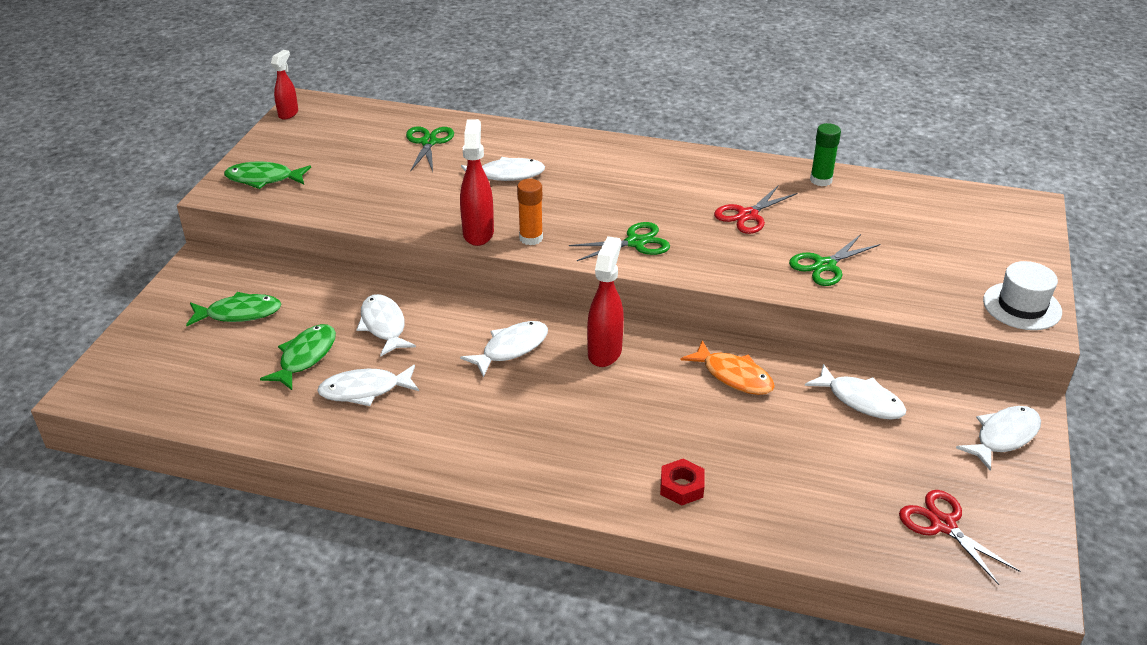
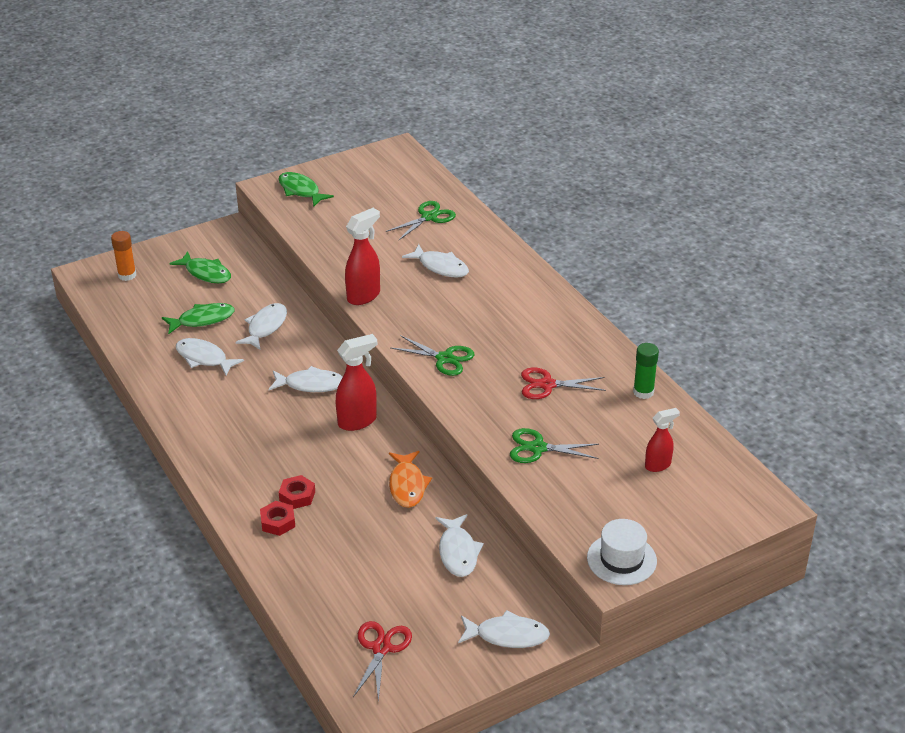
camera: 45 degrees right, 0 degrees up
(288, 113) = (377, 151): red spray bottle -> red spray bottle (658, 465)
(531, 238) = (388, 317): orange glue stick -> orange glue stick (127, 275)
(660, 451) = (297, 496): none -> red nut

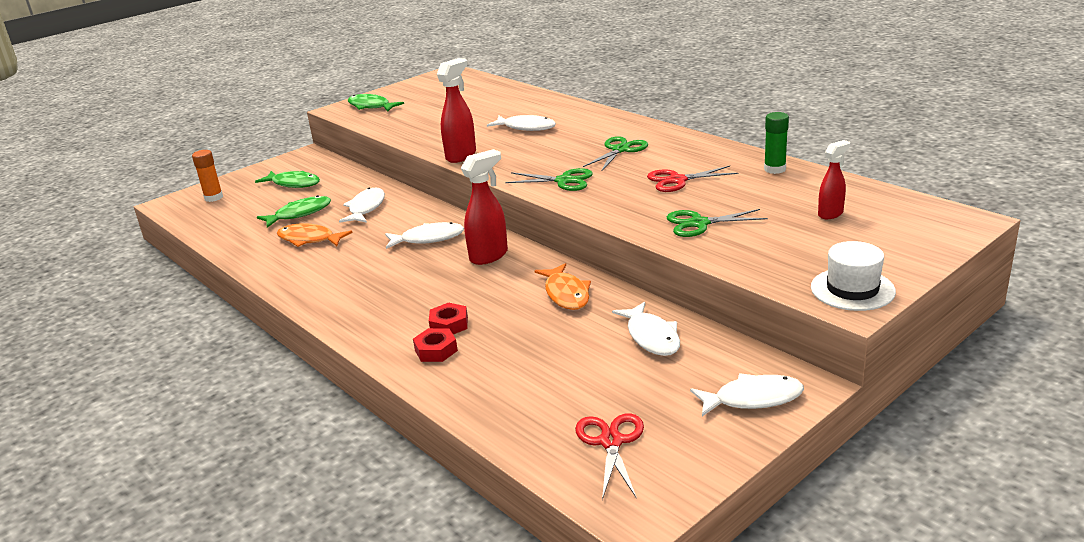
camera: 10 degrees left, 10 degrees down
(204, 358) = (309, 239): white fish -> orange fish
(429, 217) = (499, 102): green scissors -> green scissors (620, 150)

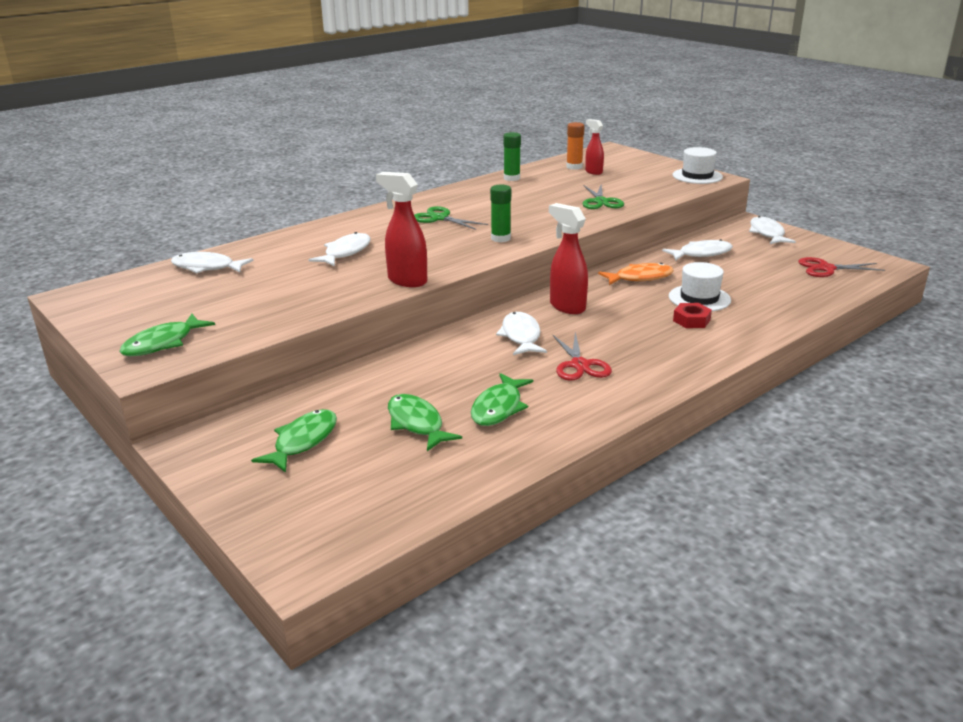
camera: 90 degrees left, 0 degrees up
(213, 198) = (308, 515): orange glue stick -> orange glue stick (574, 167)
(309, 239) = (498, 408): orange fish -> green fish
(366, 208) = (423, 377): white fish -> white fish (207, 267)
(436, 350) = (733, 324): red nut -> none
(507, 331) = (699, 298): none -> white hat
(564, 181) = (500, 238): green scissors -> green glue stick
(677, 180) = (519, 204): red scissors -> red scissors (579, 365)

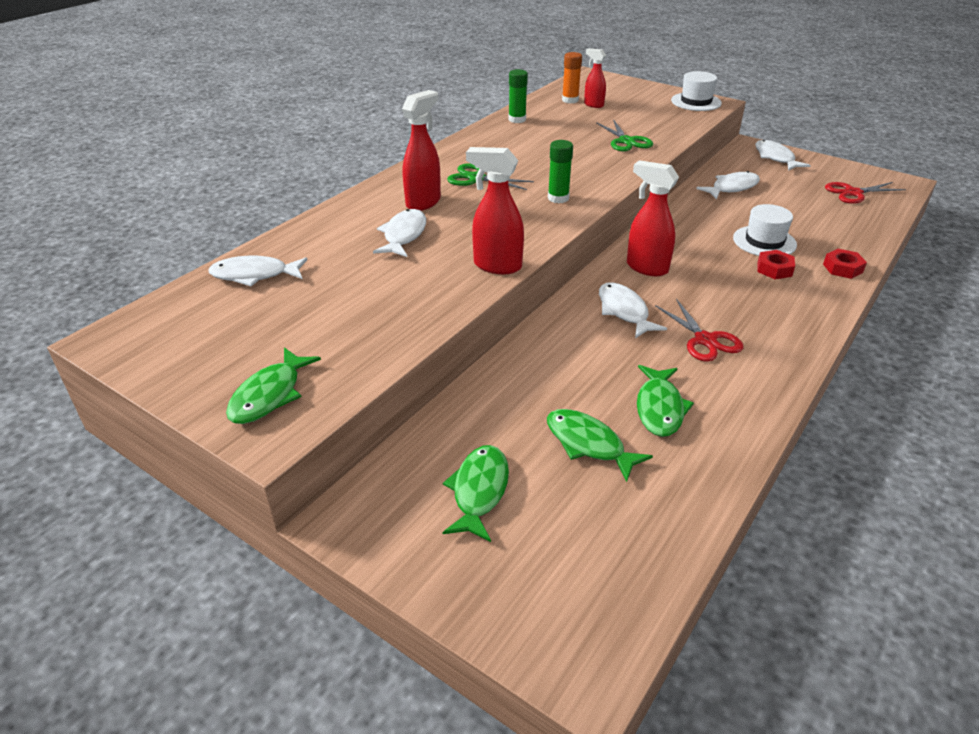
camera: 15 degrees left, 10 degrees up
(380, 231) = (424, 202): none -> red spray bottle
(640, 278) = (693, 223): orange fish -> none
(762, 327) = (842, 268): none -> red nut

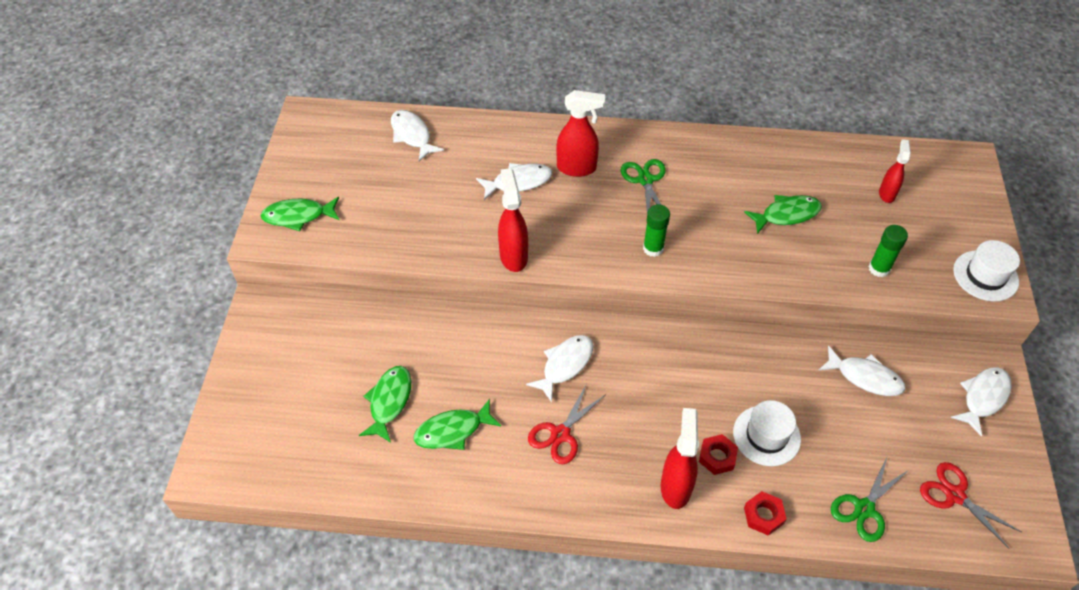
camera: 60 degrees right, 15 degrees up
(479, 491) = (314, 361): green fish -> green fish (786, 214)
(517, 119) = (792, 153): green glue stick -> green glue stick (879, 268)
(570, 100) = (880, 171): orange glue stick -> none
(626, 141) = (818, 252): green scissors -> green scissors (864, 508)
(646, 268) = (645, 357): red spray bottle -> red spray bottle (675, 487)

